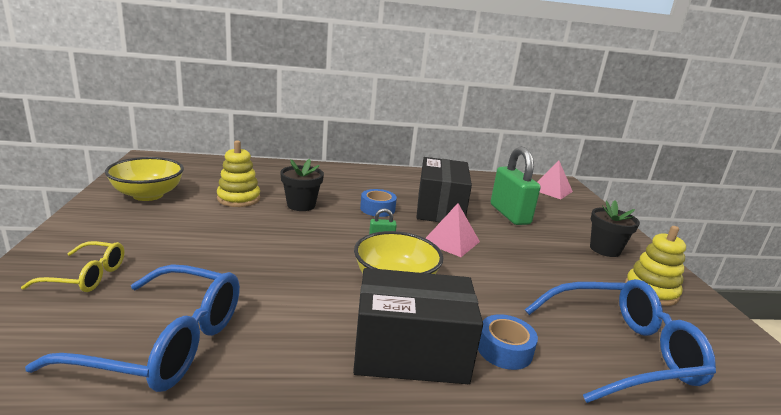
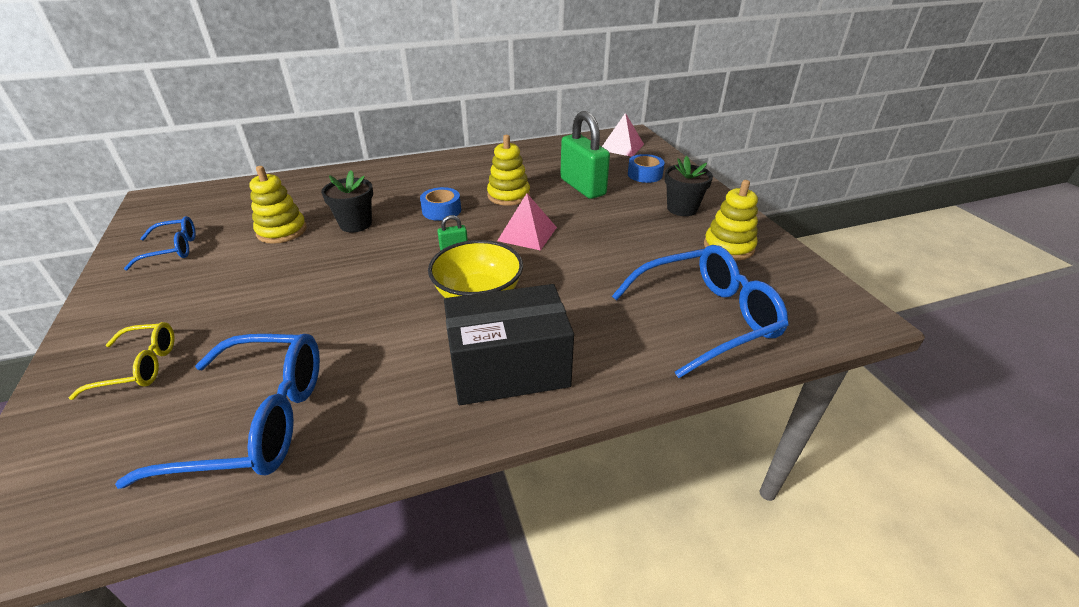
camera: 10 degrees left, 15 degrees up
(148, 195) = (173, 249): yellow bowl -> blue glasses
(440, 208) = (508, 195): black box -> yellow stacking toy
(504, 350) = (598, 343): blue tape -> blue tape (644, 174)

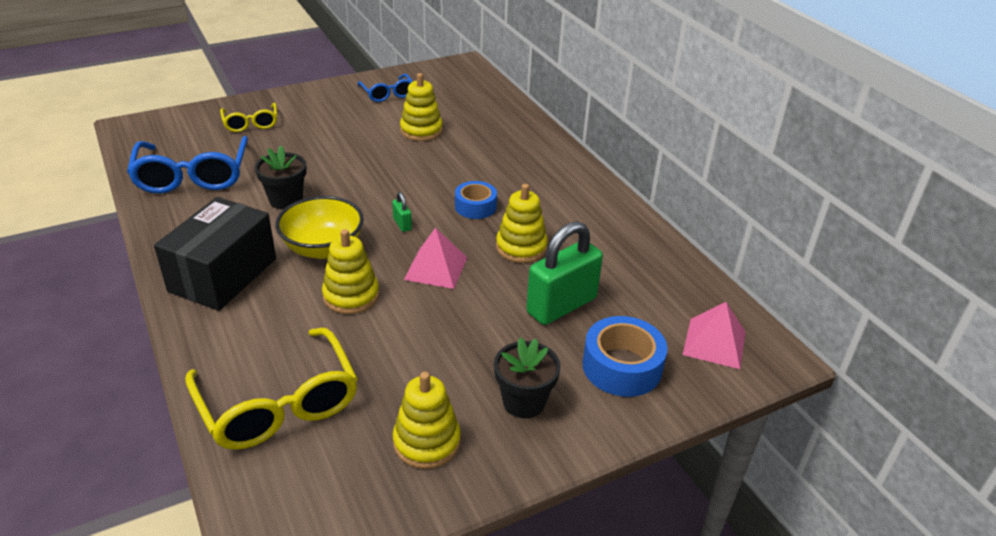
camera: 80 degrees right, 0 degrees up
(356, 224) = (439, 163): black flower pot -> black flower pot (286, 200)
(509, 368) = (223, 275): black box -> black box turned 45 degrees clockwise
(559, 278) = (351, 296): none -> yellow stacking toy
(644, 174) = (622, 367): blue tape -> blue tape, size x1.51
(705, 318) = (279, 404): blue glasses -> yellow glasses

